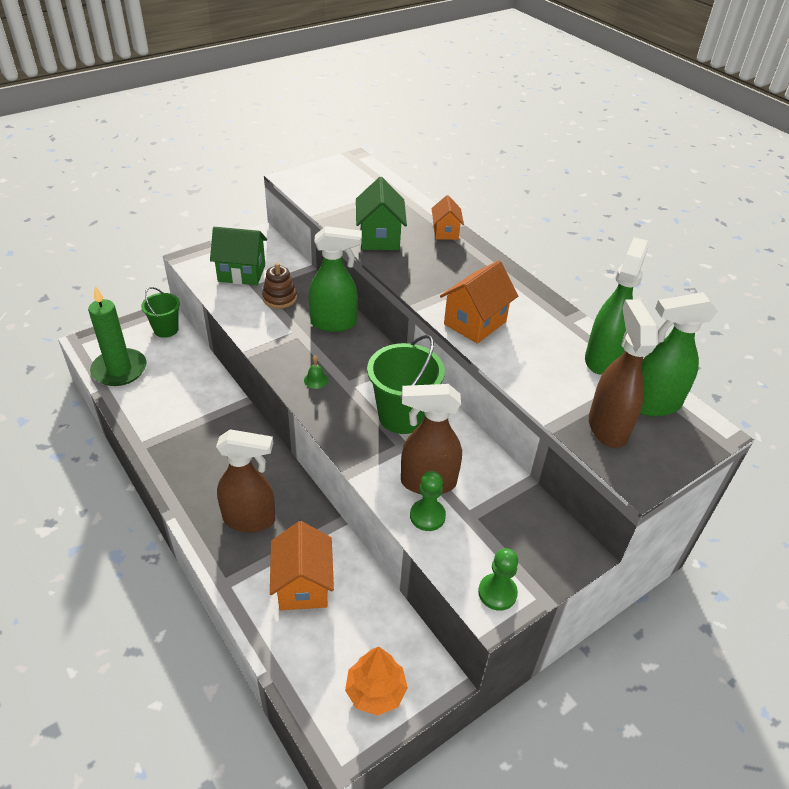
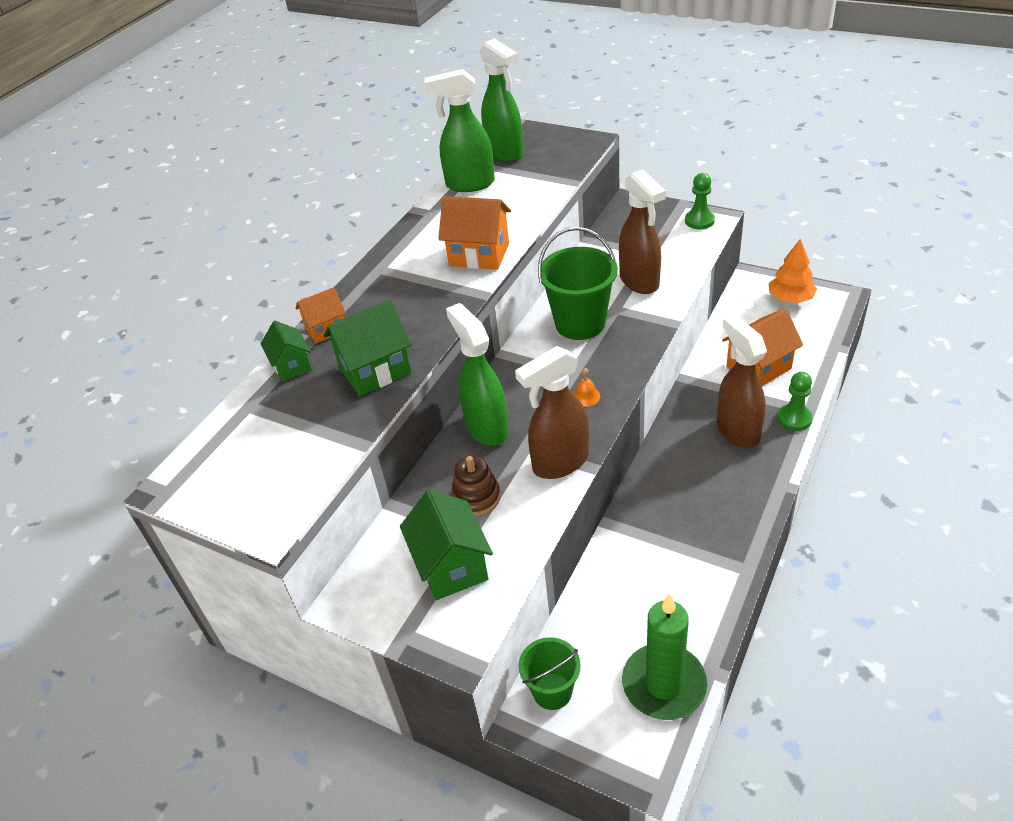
camera: 110 degrees left, 0 degrees up
(316, 380) = (586, 396): green bell -> orange bell
(418, 212) = (292, 366): none -> green house
(427, 516) = (671, 269): green pawn -> green pawn (794, 418)
(607, 427) = (550, 163): brown spray bottle -> brown spray bottle (559, 463)

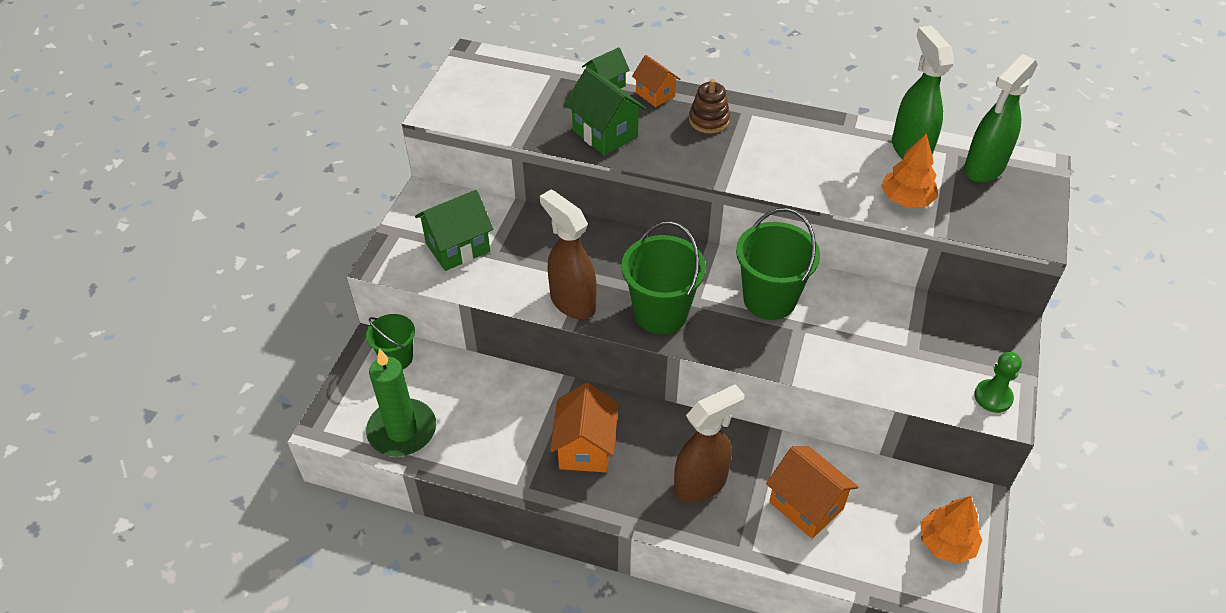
camera: 75 degrees right, 5 degrees up
(476, 497) = (529, 252): brown stacking toy -> brown stacking toy (709, 120)
(479, 254) = (784, 174): orange house -> orange house (585, 448)
(486, 428) = (611, 247): green spray bottle -> none
(531, 193) = (906, 199): none -> orange tree
(586, 396) = (660, 313): orange bell -> green bucket
(639, 282) = (852, 344): brown spray bottle -> none
(794, 418) = (728, 538): green pawn -> none

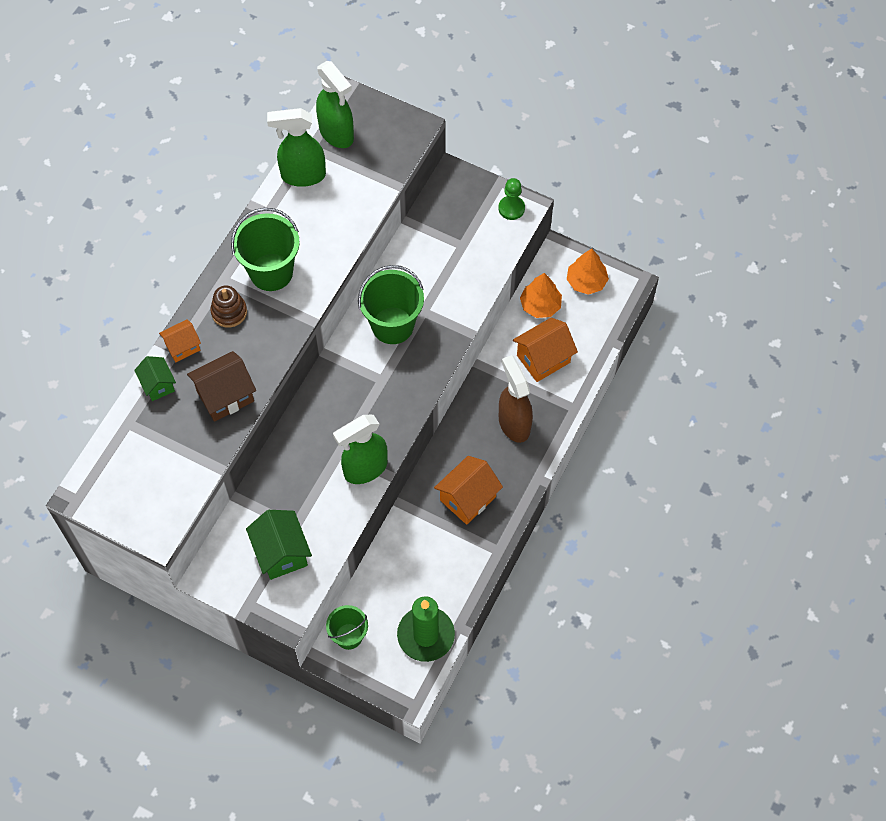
camera: 80 degrees left, 15 degrees up
(572, 302) = (365, 469): brown spray bottle -> green spray bottle
(585, 448) = (468, 498): orange house -> orange house turned 60 degrees counterclockwise
(605, 133) = (225, 396): green house -> brown house
(660, 313) = (390, 405): green bucket -> green bucket (271, 272)
(906, 199) = (358, 196): orange tree -> orange tree (540, 305)

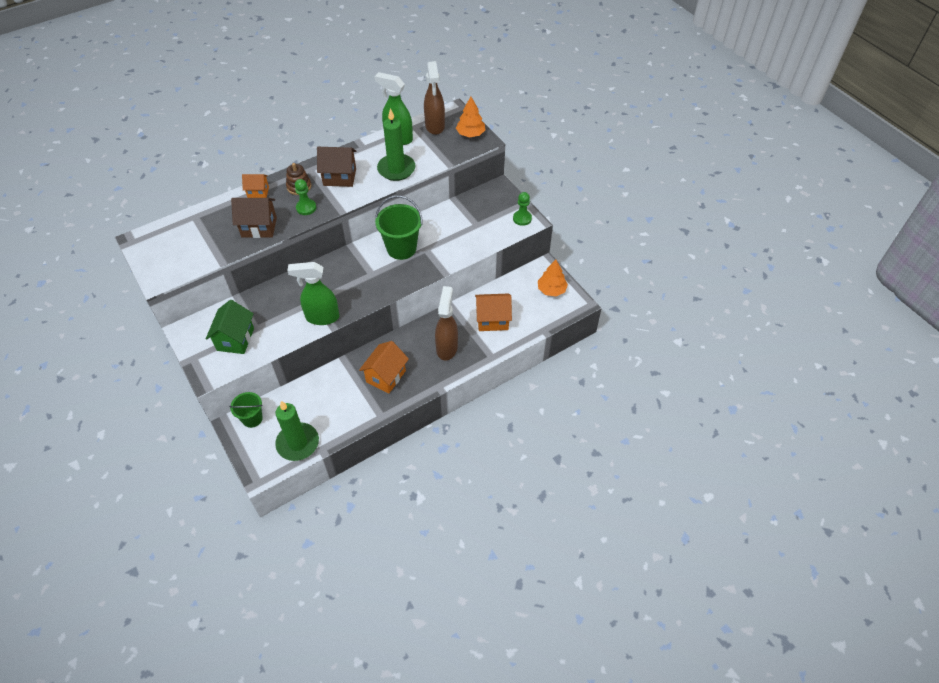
camera: 30 degrees right, 10 degrees down
(158, 385) = (228, 205): green house -> none
(263, 338) = (306, 208): none -> green pawn
(271, 272) = (339, 177): green bucket -> brown house
(335, 224) = (396, 169): none -> green candle
(337, 134) = (435, 126): green spray bottle -> brown spray bottle
(468, 498) = (386, 376): orange house -> orange house turned 45 degrees counterclockwise
(540, 305) = (512, 290): orange tree -> orange tree (470, 134)

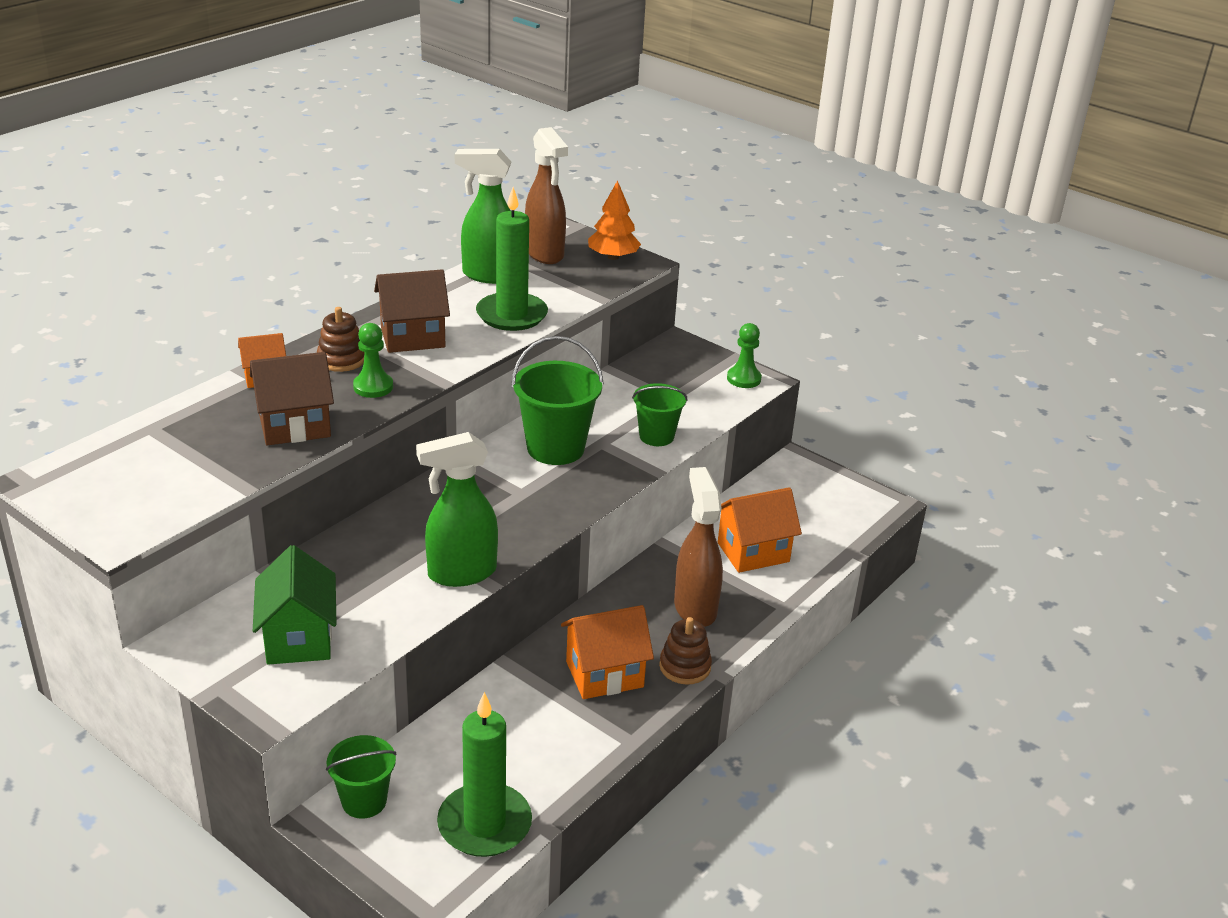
camera: 20 degrees left, 20 degrees down
(386, 376) = (604, 674): orange house -> orange house turned 60 degrees clockwise
(425, 380) = (685, 667): none -> brown stacking toy
(456, 250) = (656, 436): none -> green bucket
(551, 290) = (828, 492): orange tree -> none

